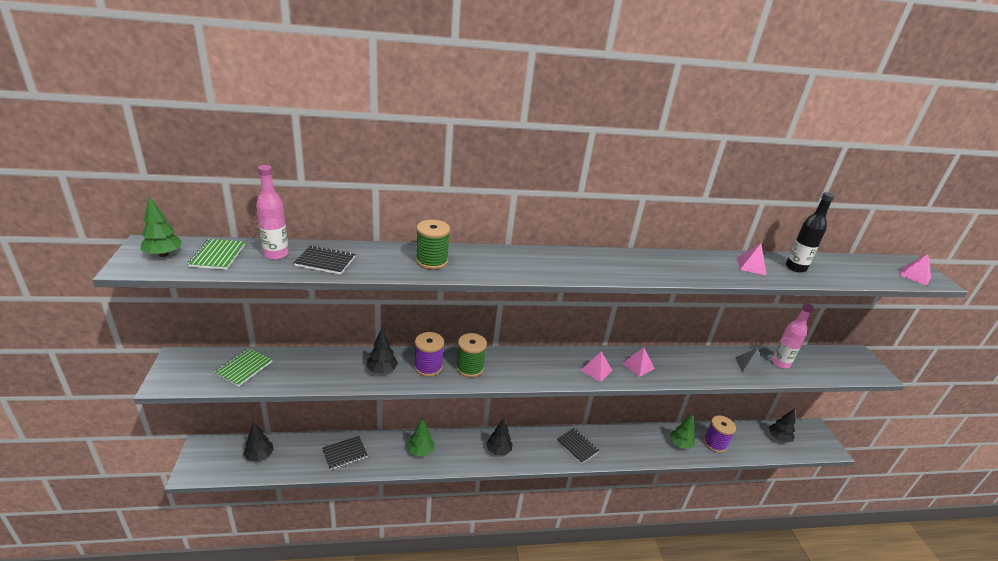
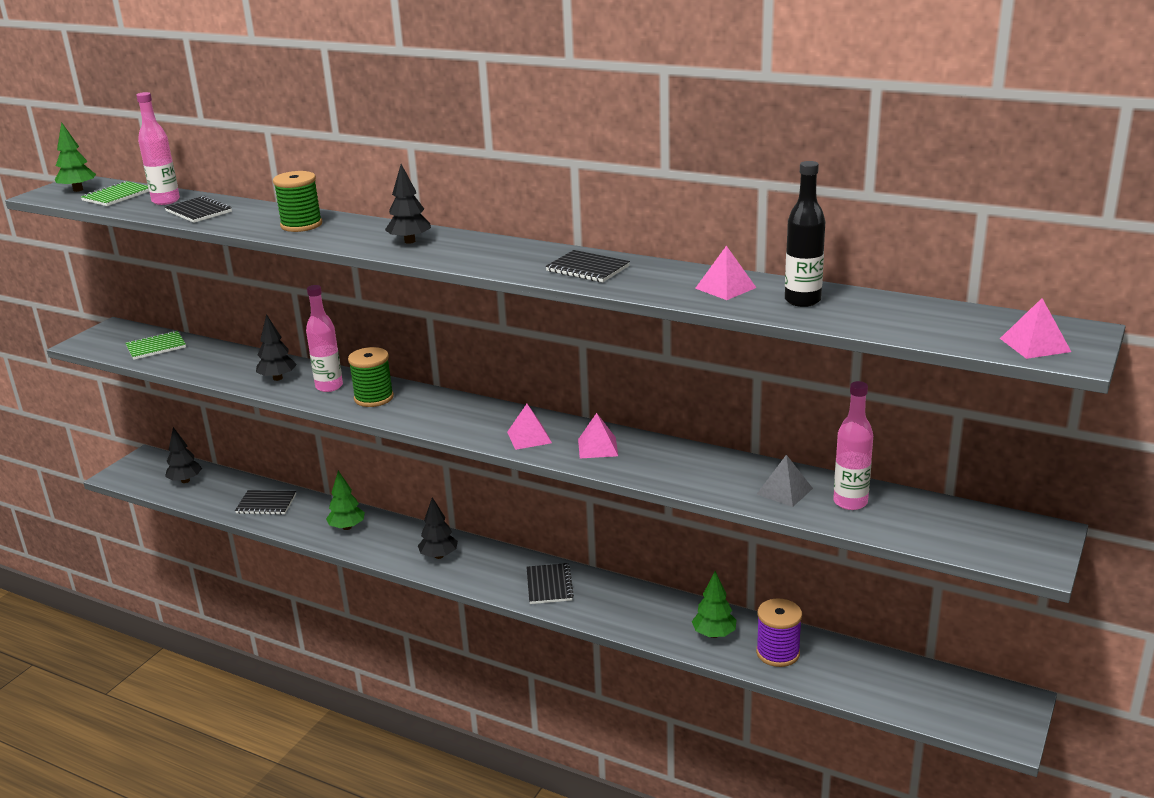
camera: 40 degrees right, 5 degrees down
(428, 367) = (329, 386): purple spool -> pink bottle
(667, 266) = (587, 269): none -> black notebook
(778, 438) = (915, 686): black tree -> black tree (410, 241)

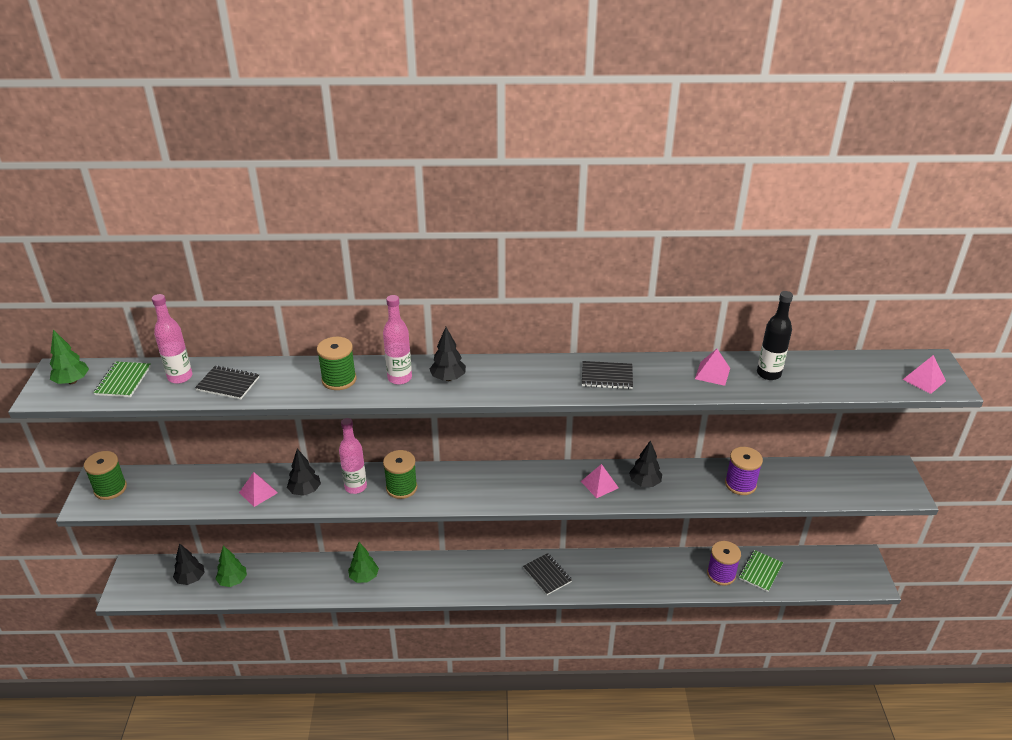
camera: 30 degrees left, 10 degrees up
(114, 337) = (110, 489): none -> green spool
(156, 347) = (163, 488): green notebook -> green notebook (760, 571)
(266, 504) = (281, 578): black notebook -> none
(439, 556) = (453, 578): black tree -> black tree (644, 483)
(529, 437) = (547, 490): pink pyramid -> pink pyramid (258, 492)
(714, 634) = (676, 574): green tree -> green tree (233, 581)
(784, 491) = (740, 484): grey pyramid -> purple spool
(850, 502) = (782, 481): pink bottle -> pink bottle (399, 378)

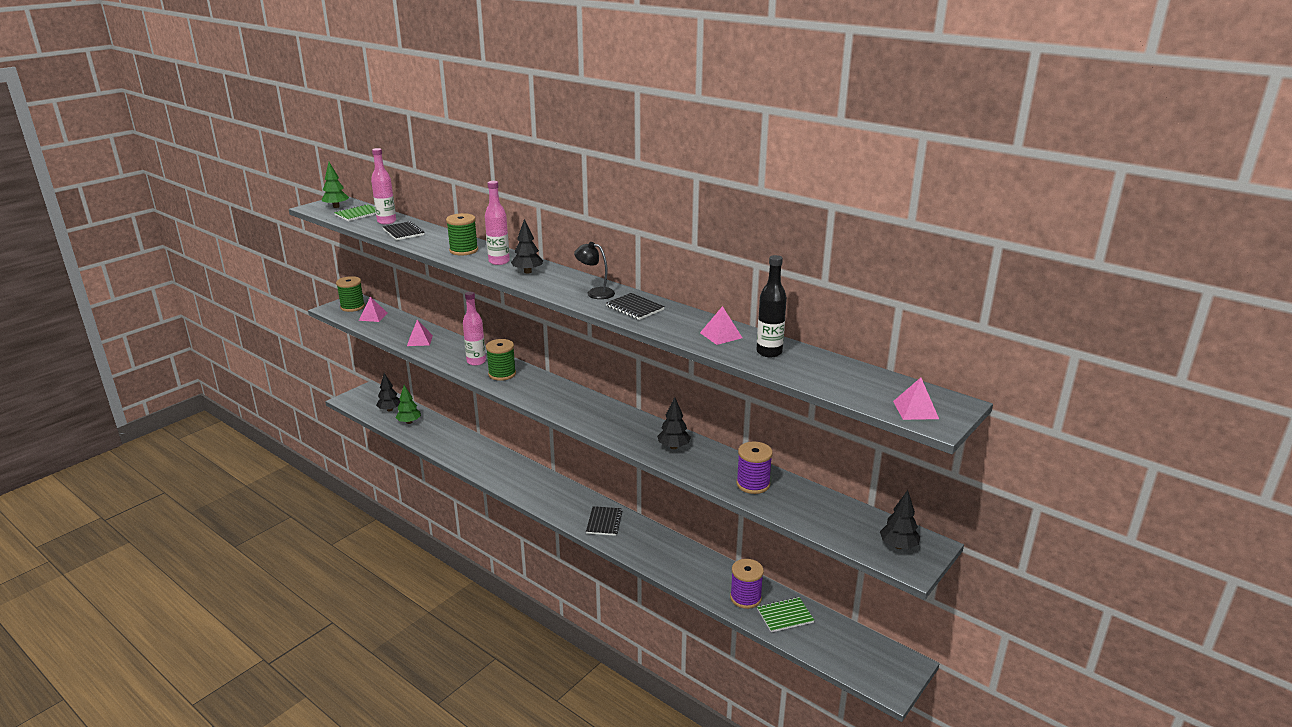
camera: 40 degrees right, 10 degrees down
(305, 491) = (445, 351): black tree -> black tree (898, 546)
(364, 577) = (483, 459): green tree -> none
(548, 375) = (595, 293): none -> black lamp
(599, 484) = (637, 432): pink pyramid -> pink pyramid (373, 316)

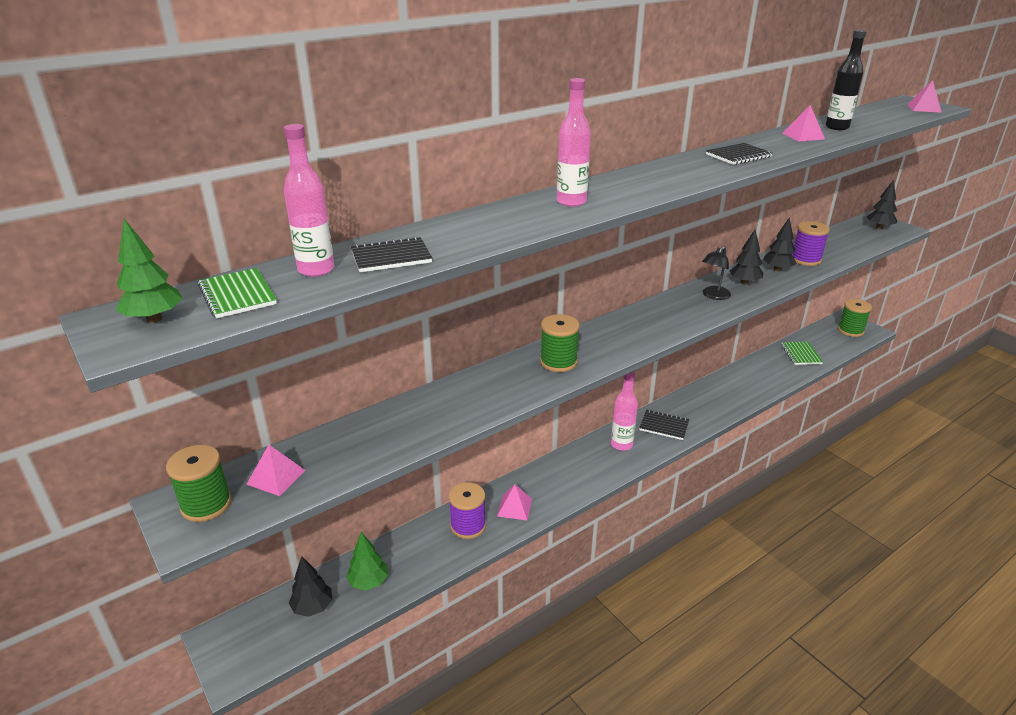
camera: 75 degrees left, 5 degrees up
(419, 340) = (413, 426): pink pyramid -> pink pyramid (514, 507)
(463, 250) = (513, 219): green spool -> green spool (850, 330)
(476, 361) = (513, 379): pink bottle -> pink bottle (621, 444)
(527, 272) = (616, 190): black tree -> black tree (777, 269)
(595, 293) = (693, 166): black lamp -> black lamp (713, 296)
(745, 598) = (780, 367): purple spool -> purple spool (468, 526)

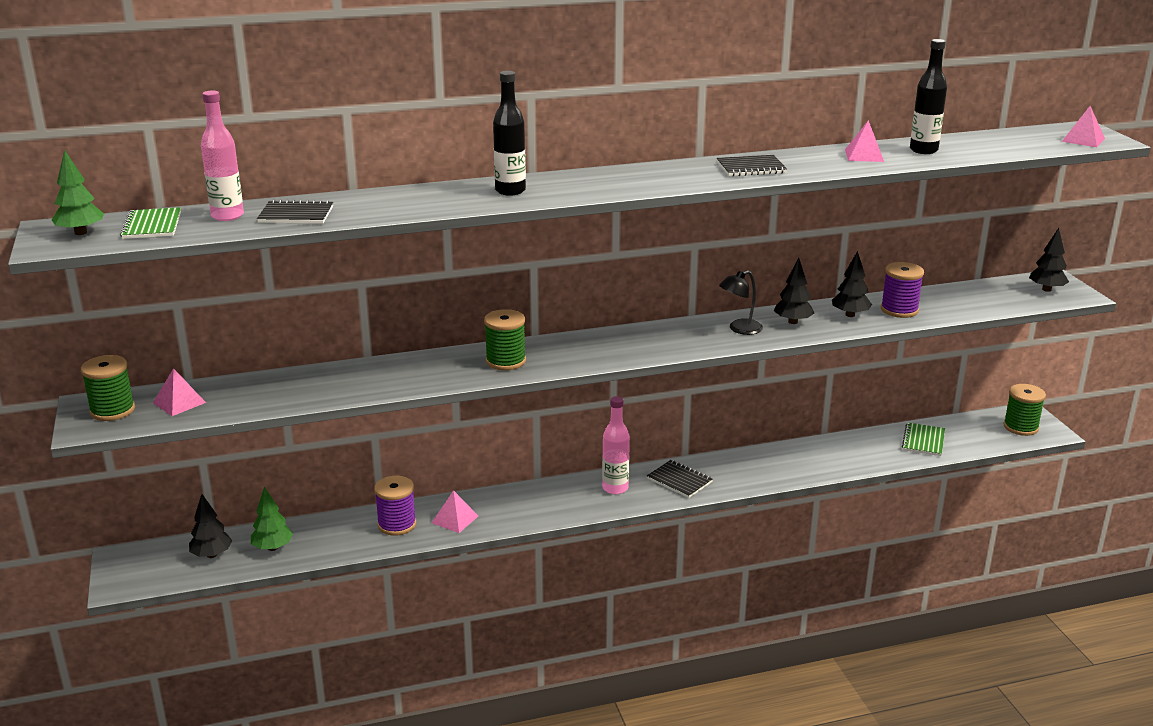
camera: 20 degrees right, 5 degrees down
(571, 202) = (510, 191): pink bottle -> black bottle

